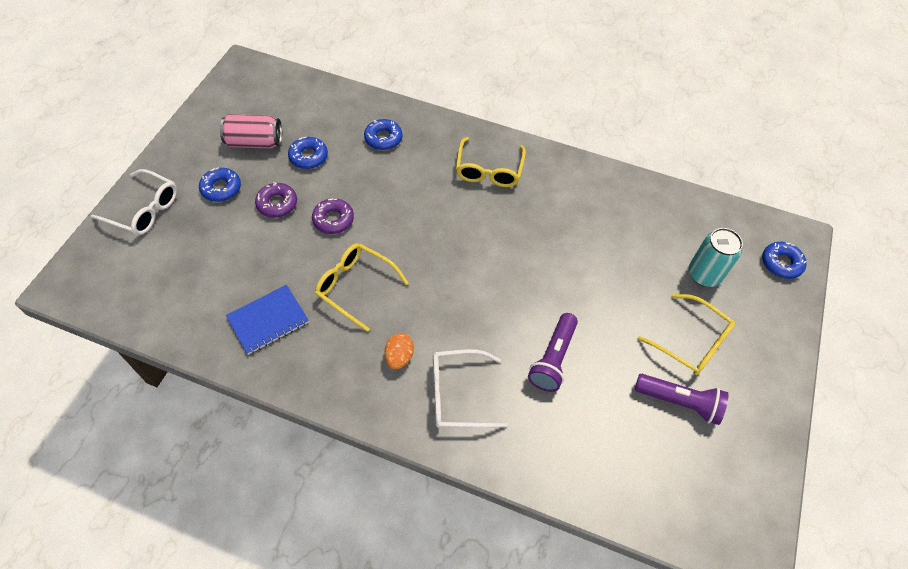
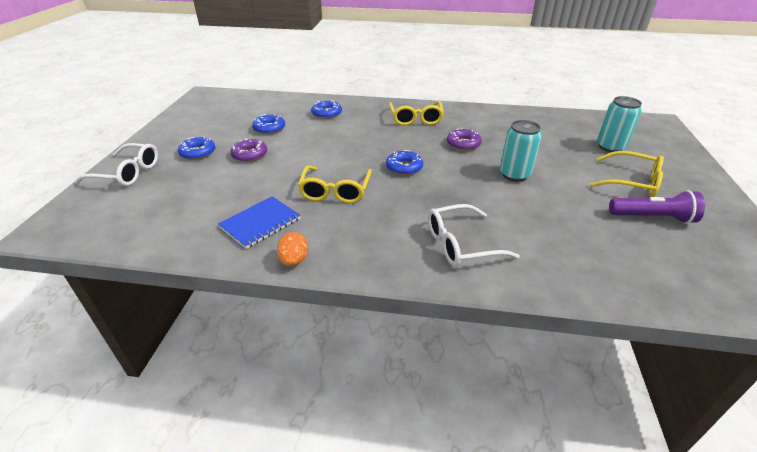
camera: 10 degrees left, 20 degrees down
(255, 142) = (222, 127): pink can -> none
(333, 219) = (301, 157): purple donut -> purple donut (463, 144)
(355, 287) = (335, 191): yellow glasses -> yellow glasses turned 105 degrees counterclockwise
(399, 357) = (394, 228): orange egg -> orange egg (294, 260)
(552, 358) = (529, 208): purple flashlight -> none
(562, 300) = (514, 174): none -> turquoise can
(781, 263) = (659, 135): blue donut -> blue donut (404, 167)

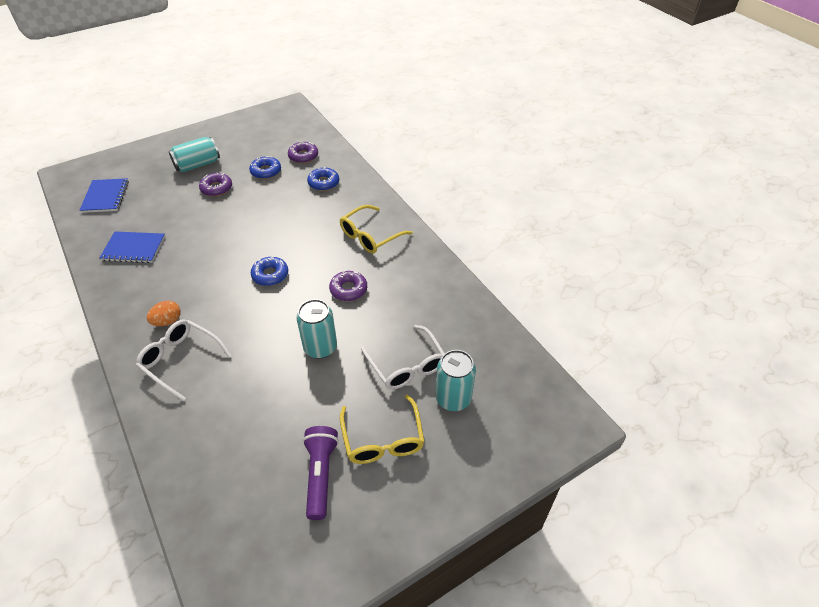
camera: 50 degrees right, 10 degrees up
(127, 173) = (146, 156): white glasses -> white glasses (407, 365)
(143, 216) = (105, 197): none -> blue notebook
(198, 153) = (197, 165): blue donut -> turquoise can
(279, 110) = (303, 156): none -> purple donut
(294, 260) = (104, 288): orange egg -> orange egg (167, 321)
(335, 191) = (202, 258): yellow glasses -> none
(653, 218) = (321, 475): purple flashlight -> purple flashlight turned 150 degrees counterclockwise

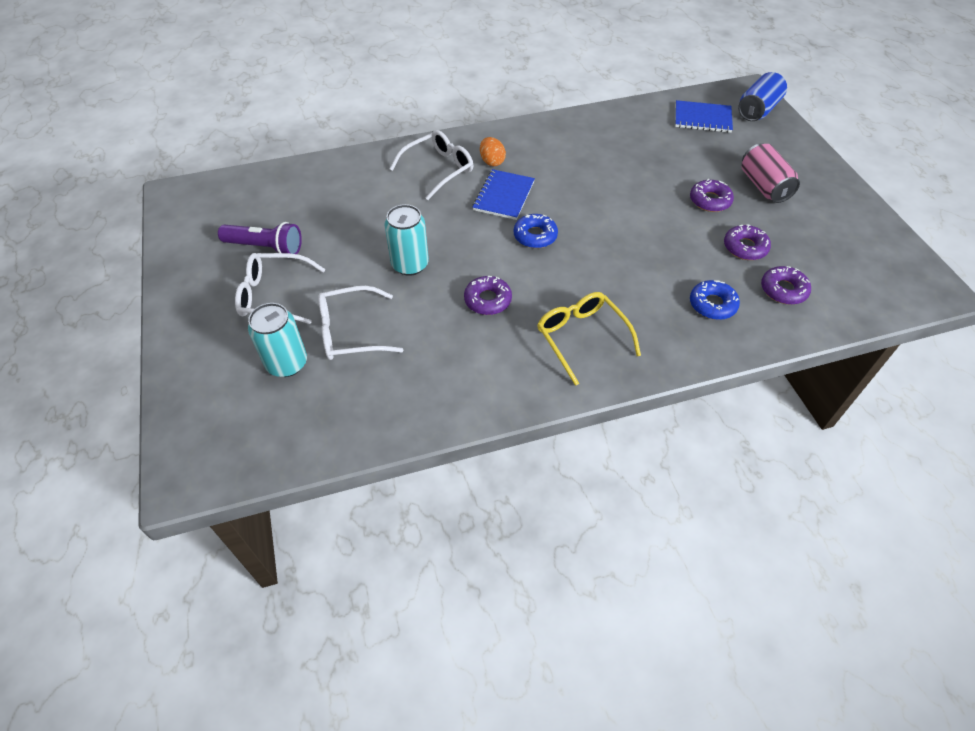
camera: 105 degrees right, 5 degrees up
(96, 169) = (757, 110): none -> blue can
(133, 248) = (608, 139): blue notebook -> blue notebook (504, 196)
(197, 165) = (763, 186): turquoise can -> pink can
(266, 171) = (745, 247): blue donut -> purple donut
(383, 439) = (274, 295): yellow glasses -> white glasses

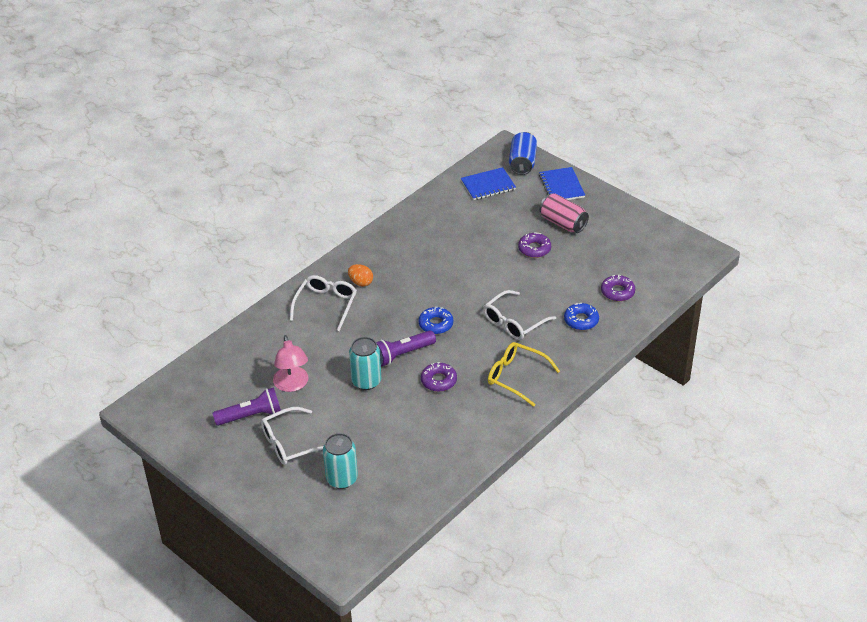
camera: 30 degrees left, 10 degrees down
(334, 234) = (292, 385): none -> pink lamp
(351, 332) = (366, 441): white glasses -> white glasses (514, 322)
(472, 252) = (402, 354): none -> purple flashlight
(504, 196) = (391, 305): blue notebook -> blue notebook (561, 186)
(745, 247) = (577, 273): purple donut -> none

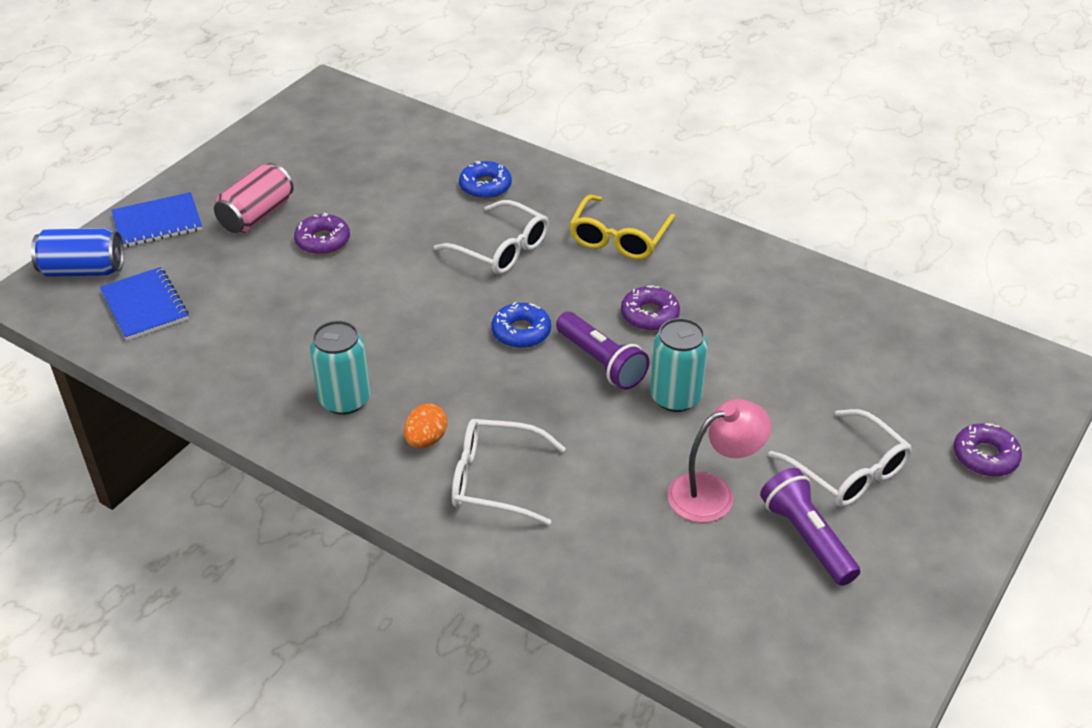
camera: 100 degrees left, 0 degrees up
(342, 479) = (893, 396): turquoise can -> turquoise can (345, 400)
(617, 292) = (418, 157): purple donut -> purple donut (985, 456)

